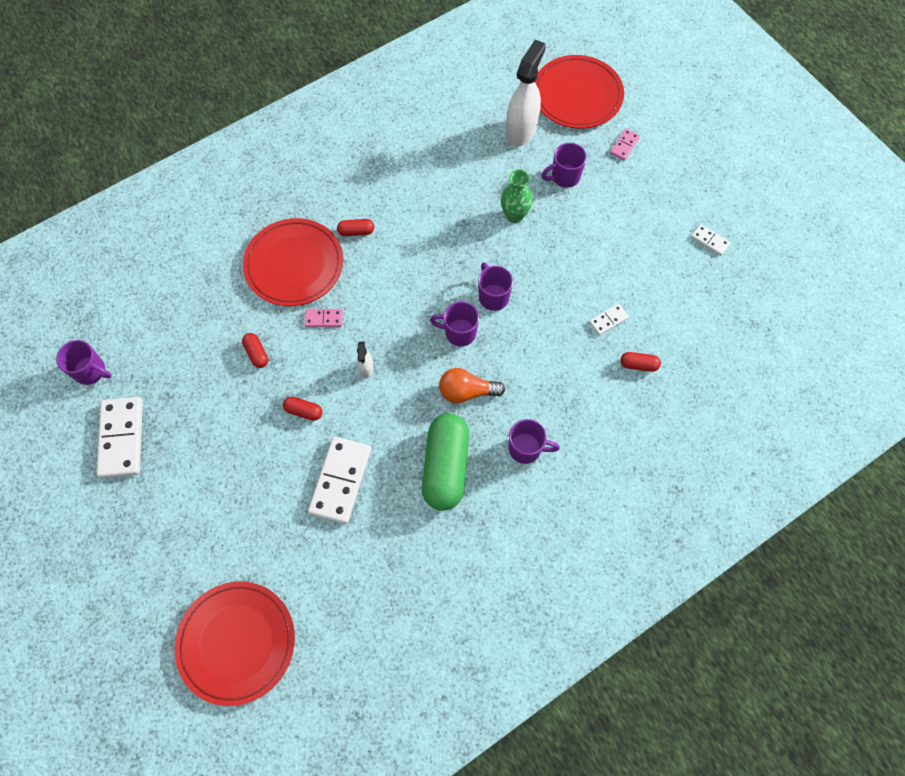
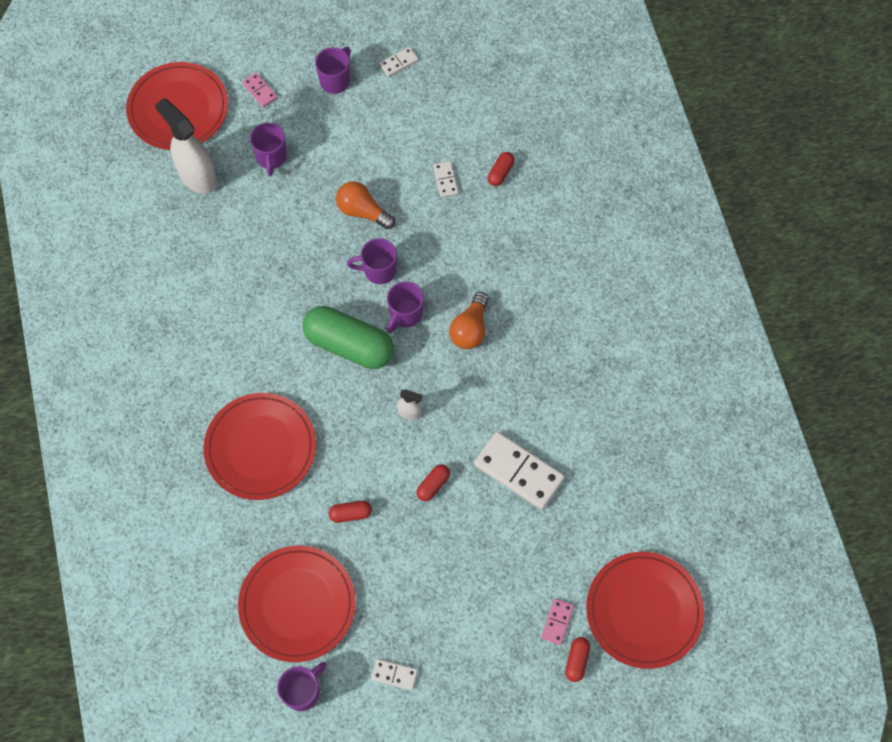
camera: 70 degrees left, 0 degrees up
(122, 438) = (394, 674): white domino -> white domino, size x0.49
(165, 341) = (297, 604): none -> red plate
(324, 319) = (337, 436): pink domino -> pink domino (557, 622)
(356, 231) = (247, 374): red capsule -> red capsule (576, 660)
(446, 466) = (539, 373): green capsule -> green capsule (349, 345)
(514, 215) = (295, 219): green vase -> none
(526, 448) = (546, 297): purple mug -> purple mug (335, 80)
(545, 264) = (362, 211): none -> orange light bulb

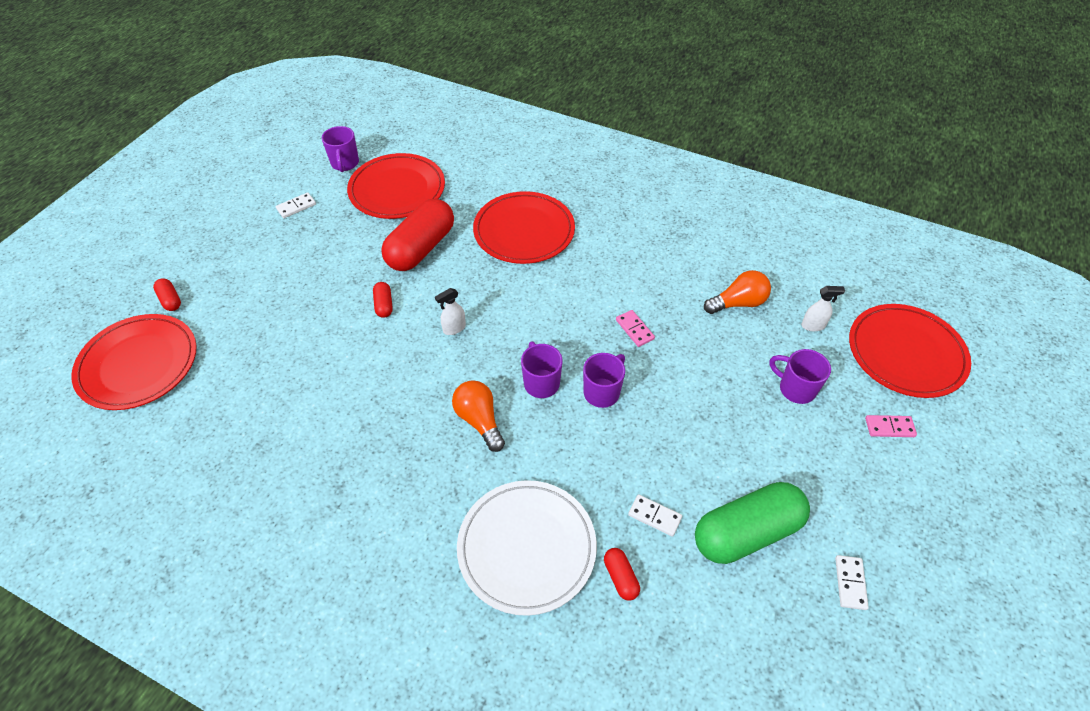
camera: 130 degrees right, 15 degrees down
(197, 176) = (813, 326): white spray bottle -> white spray bottle, size x0.47
(335, 80) = (862, 502): purple mug -> none
(349, 345) = (552, 328): green capsule -> green capsule (746, 532)
(350, 514) = (421, 248): red capsule -> red capsule, size x2.34
(362, 211) = (676, 421): orange light bulb -> orange light bulb (738, 303)
(518, 472) = (328, 364): white domino -> none
(529, 233) = (527, 547): none -> white plate
(557, 622) = (206, 308): pink domino -> pink domino (634, 329)

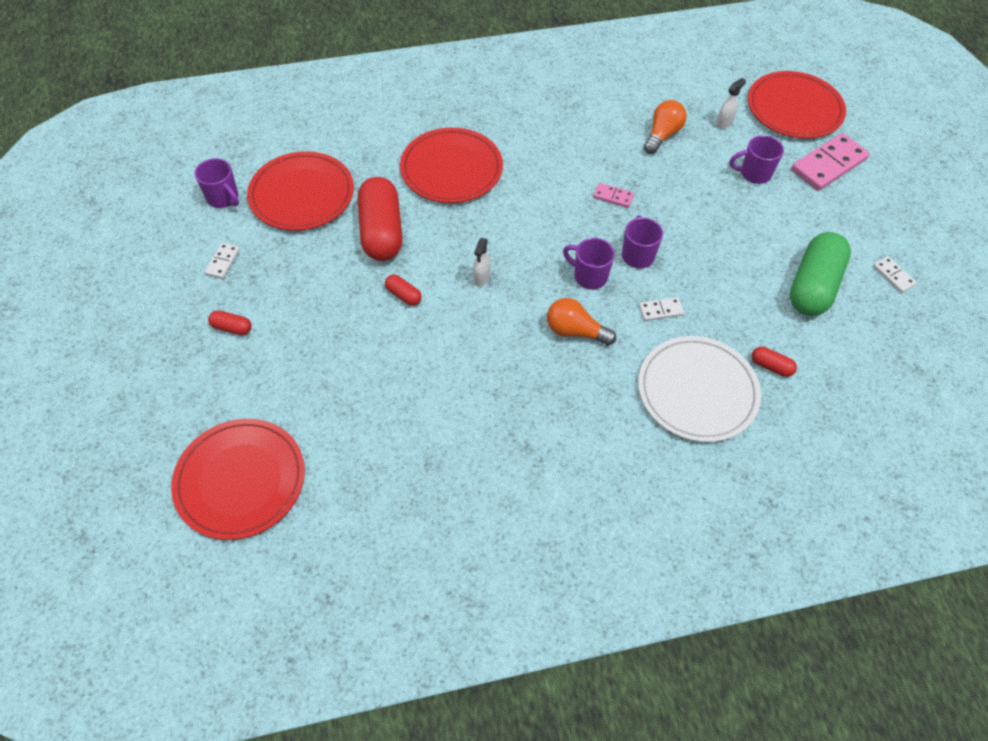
camera: 40 degrees left, 5 degrees up
(170, 300) = (201, 412): red capsule -> red capsule (232, 328)
(654, 516) = (752, 314): white domino -> white domino (660, 310)
(889, 427) = (828, 165): pink domino -> pink domino, size x2.05

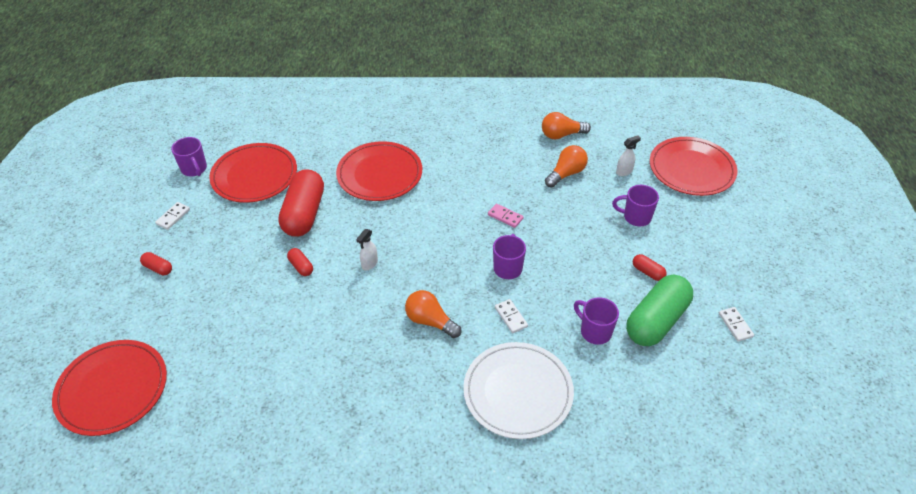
camera: 15 degrees right, 10 degrees down
(589, 276) = (460, 278): purple mug -> purple mug (594, 331)
(641, 89) = (561, 135): none -> orange light bulb
(660, 310) = (511, 317): white domino -> white domino turned 60 degrees clockwise
(771, 366) = (592, 383): red capsule -> red capsule (647, 272)
(828, 165) = (707, 220): pink domino -> none

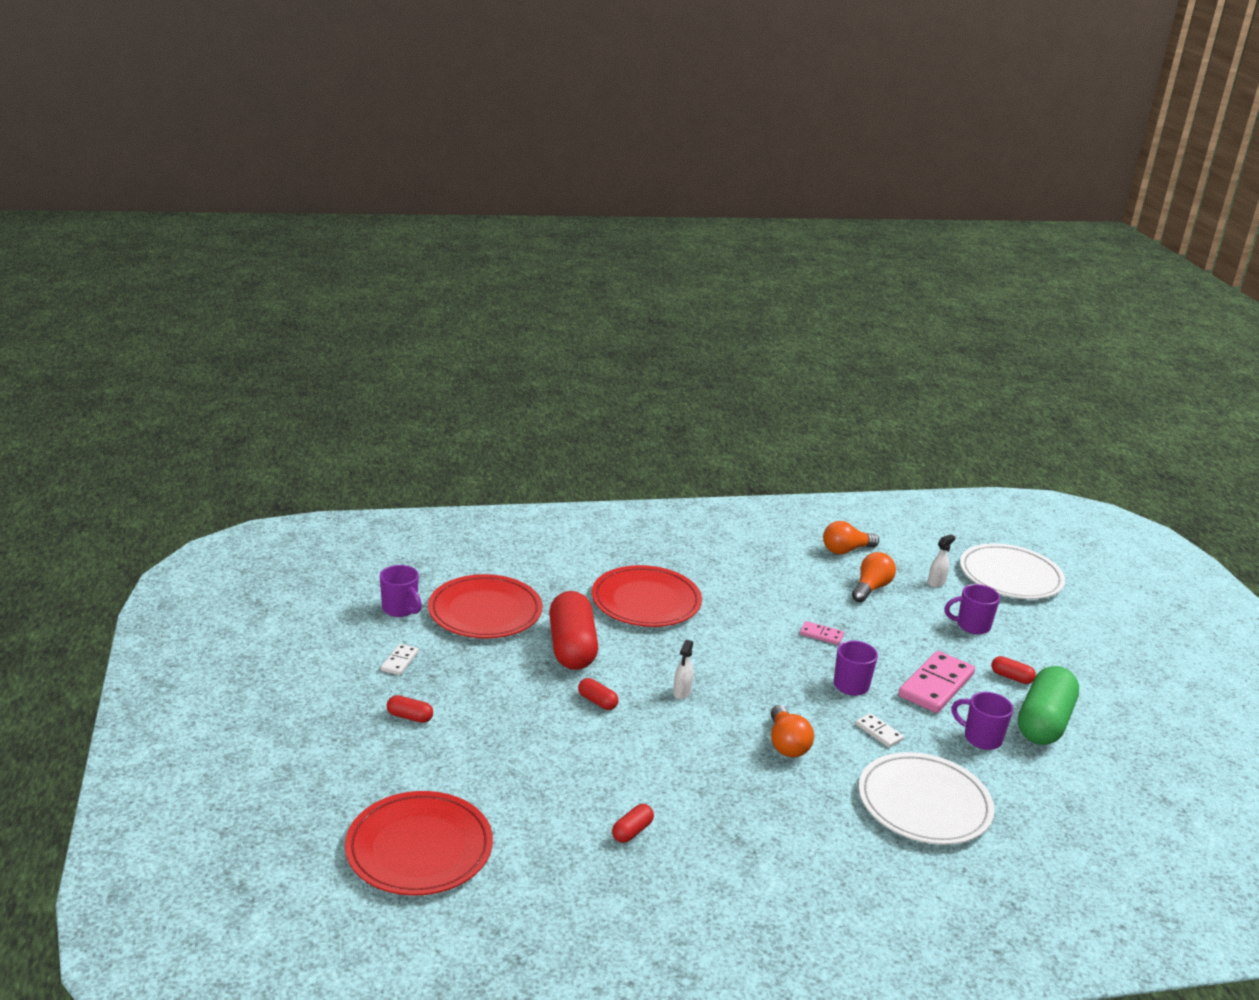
camera: 15 degrees left, 20 degrees down
(274, 392) = (632, 831): none -> red capsule
(430, 321) = (786, 744): orange light bulb -> orange light bulb turned 120 degrees counterclockwise
(579, 275) = (936, 685): none -> pink domino
(691, 169) = (1010, 576): red plate -> white plate
(735, 325) = (1130, 719): white domino -> none

